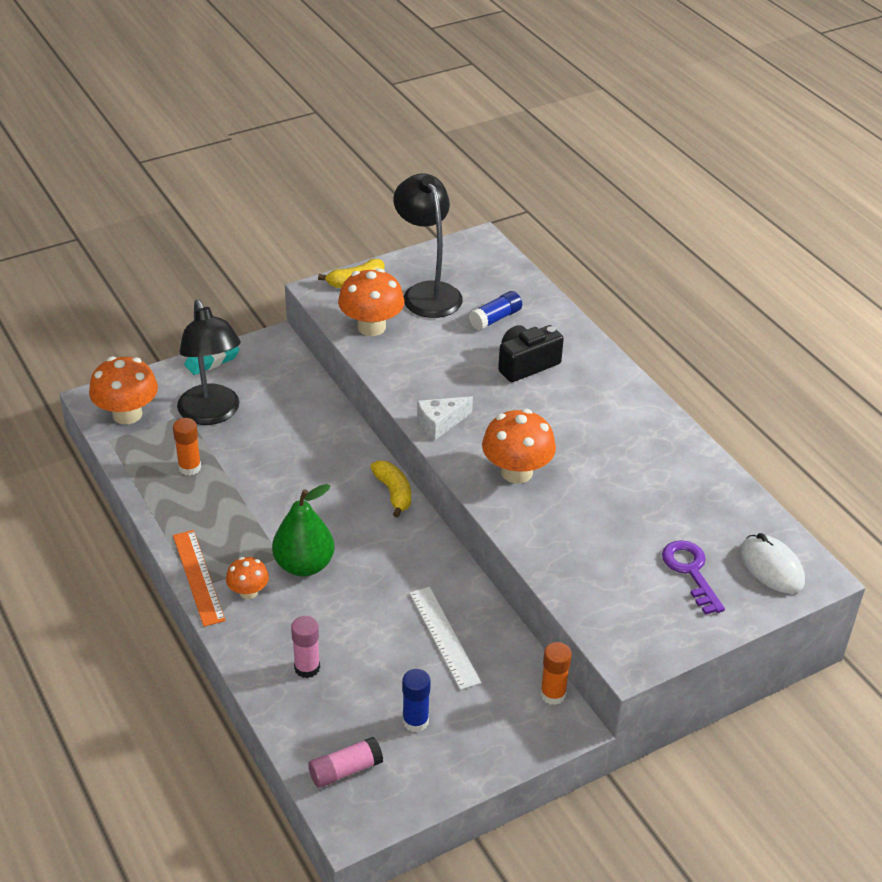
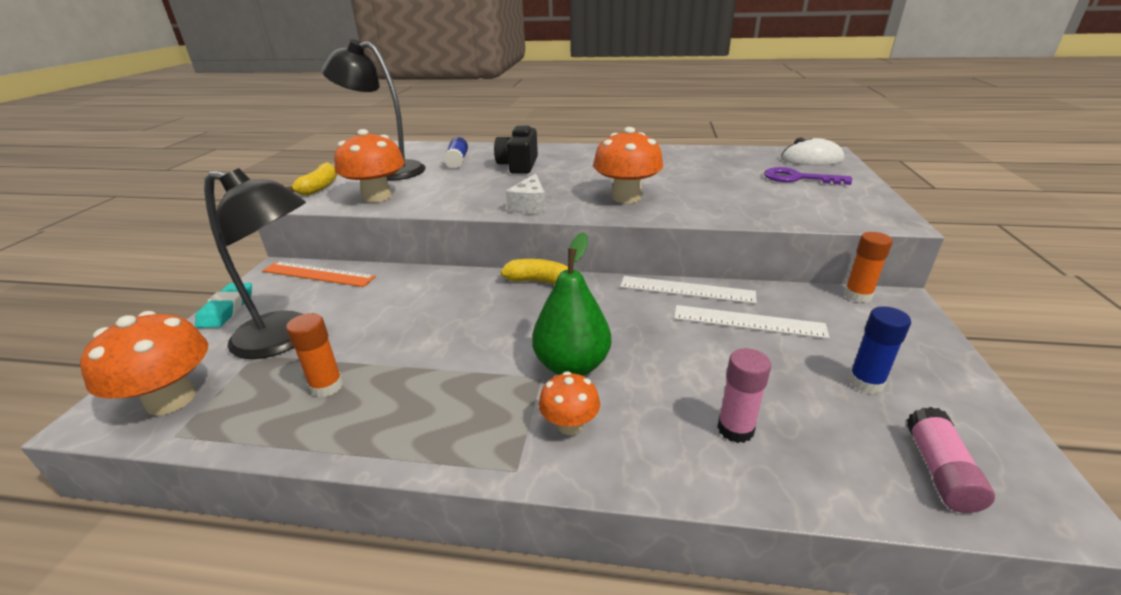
camera: 50 degrees left, 10 degrees down
(198, 577) = (499, 459): orange ruler -> orange ruler (318, 274)
(462, 584) = (686, 289): none -> white ruler

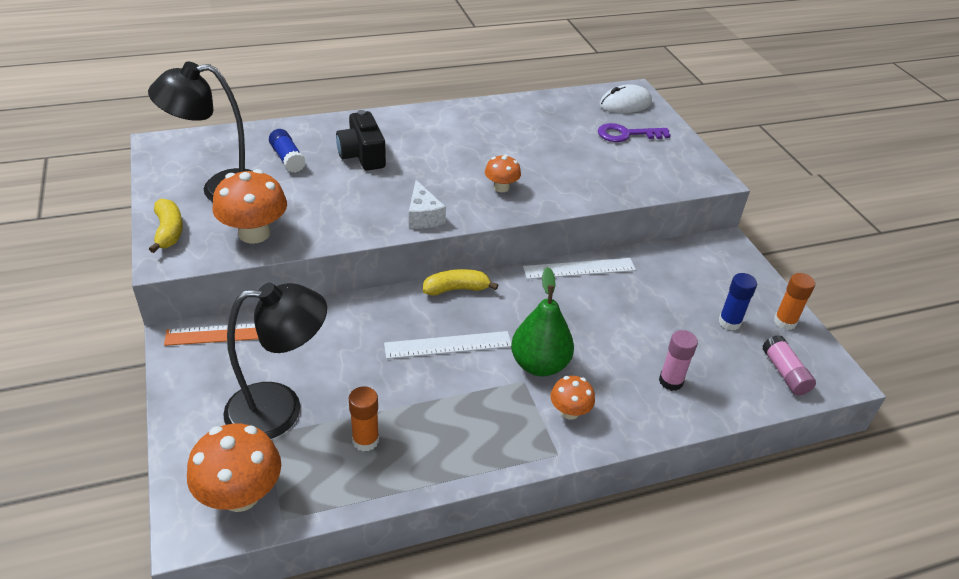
camera: 30 degrees left, 10 degrees up
(227, 309) = (180, 398): turquoise eraser -> none
(626, 197) = (501, 187): orange mushroom -> orange mushroom, size x0.56
(748, 321) = (638, 290): white ruler -> white ruler (448, 345)
(857, 295) = (699, 245): orange glue stick -> orange glue stick (785, 322)

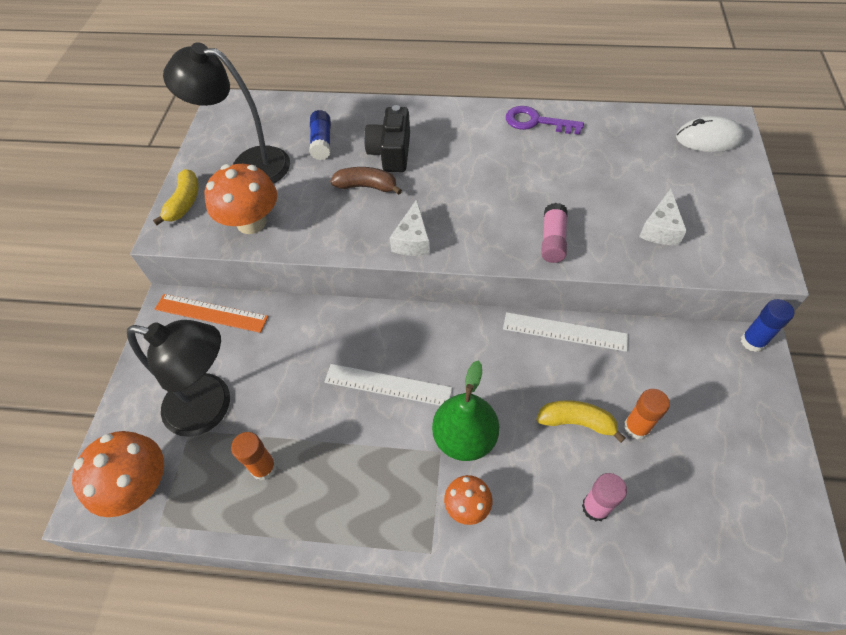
camera: 30 degrees right, 15 degrees up
(354, 185) = (366, 186): none -> brown banana
(456, 289) = (427, 321): yellow banana -> yellow banana (576, 422)
(501, 187) = (510, 222): orange mushroom -> none
(623, 169) = (660, 229): none -> white cheese
(626, 134) = (688, 181): purple key -> purple key (536, 122)
(729, 322) = (704, 453): blue glue stick -> blue glue stick (752, 341)
(785, 322) = (776, 474): orange glue stick -> orange glue stick (636, 427)
(785, 373) = (740, 545): pink glue stick -> pink glue stick (553, 240)

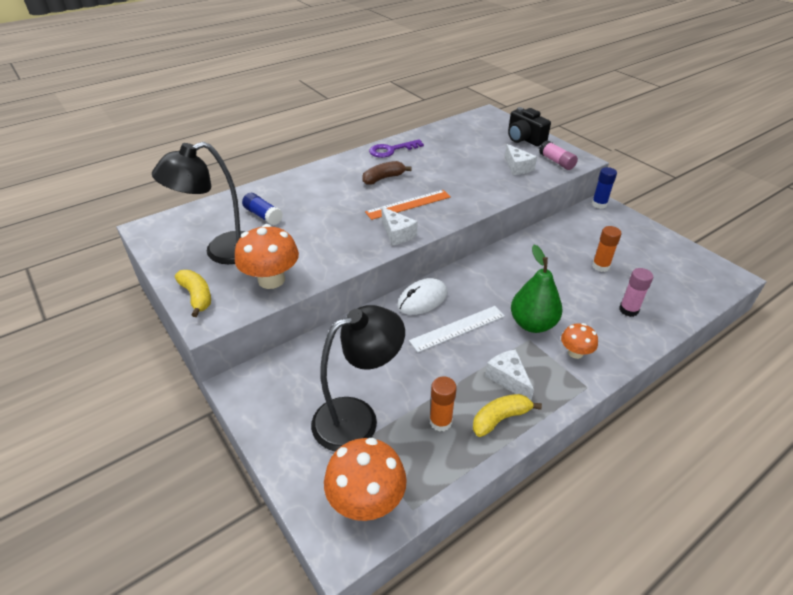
camera: 45 degrees left, 15 degrees down
(211, 313) = (281, 367): orange ruler -> orange ruler (408, 204)
(366, 186) = (329, 223): brown banana -> brown banana (383, 178)
(368, 477) = (508, 379): none -> white cheese
(391, 152) = (321, 200): black camera -> black camera (524, 139)
(553, 240) = (474, 196): pink glue stick -> pink glue stick (556, 162)
(564, 331) = (516, 247): white ruler -> none
(576, 422) = (573, 281): yellow banana -> yellow banana (500, 419)
(708, 139) = (488, 123): white mouse -> white mouse (422, 299)

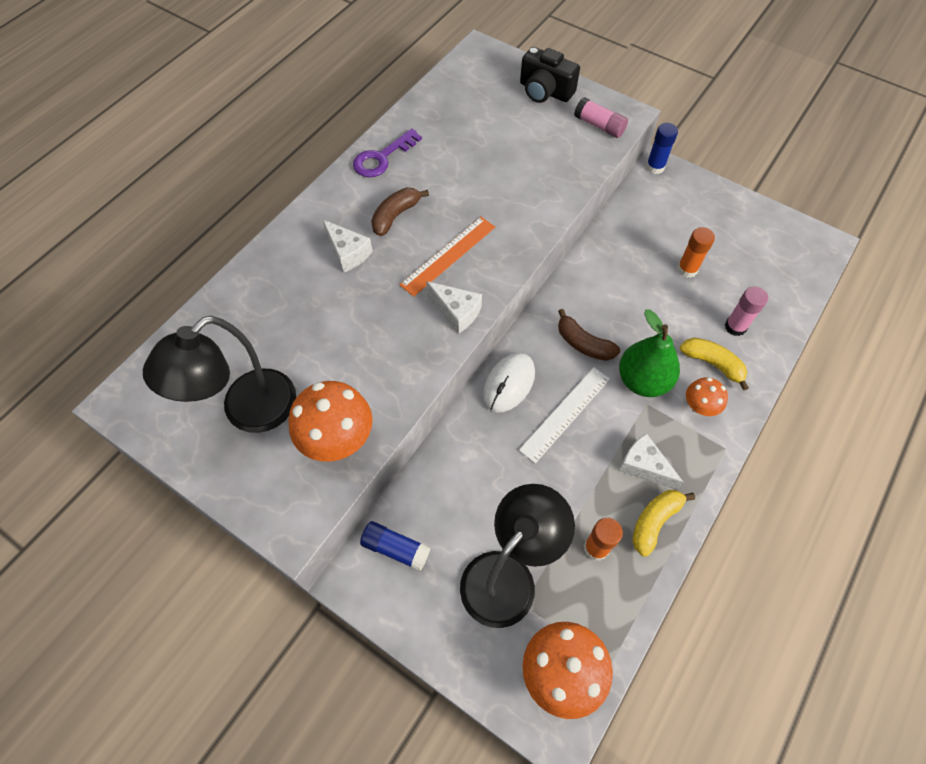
camera: 20 degrees left, 20 degrees up
(197, 296) = (257, 496): yellow banana -> yellow banana (712, 364)
(263, 215) = (269, 331): blue glue stick -> blue glue stick (395, 548)
(493, 290) = (583, 344): none -> brown banana
(517, 167) = (556, 148): white cheese -> white cheese (348, 253)

